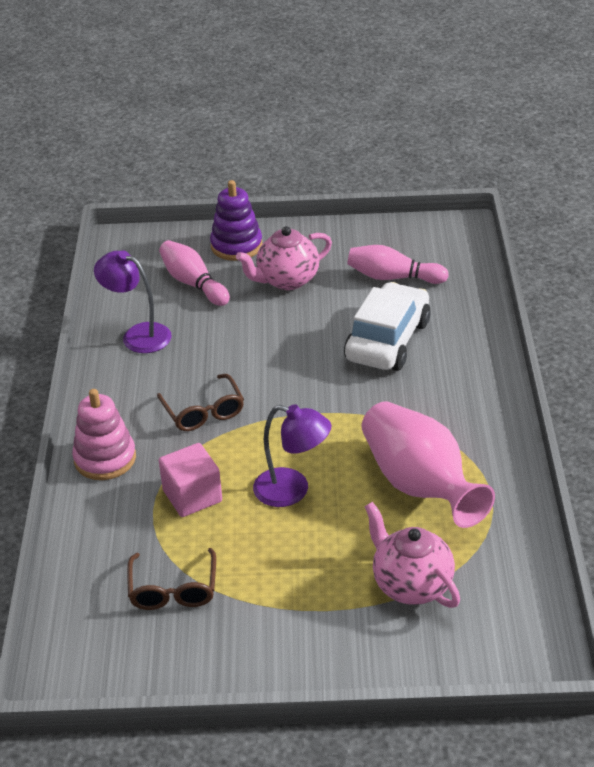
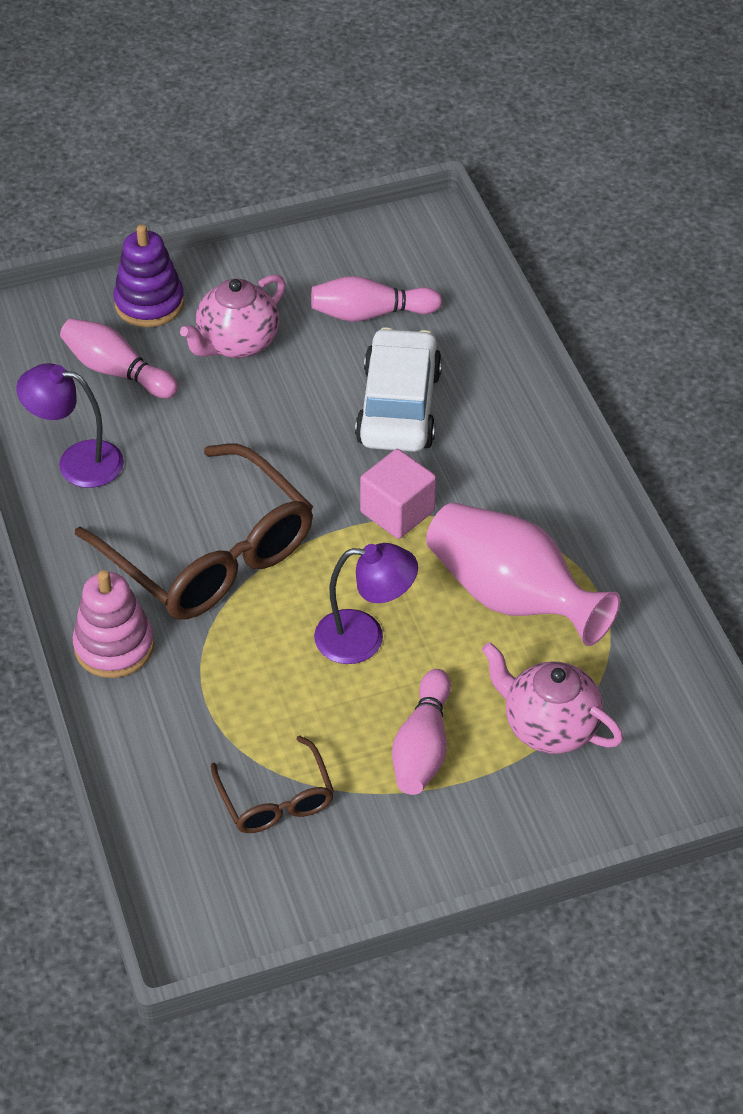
camera: 20 degrees left, 10 degrees up
(192, 496) = (246, 672): pink cube -> pink cube (397, 511)
(203, 412) = (210, 554): brown glasses -> brown glasses, size x1.97
(303, 577) = (423, 747): none -> pink bowling pin

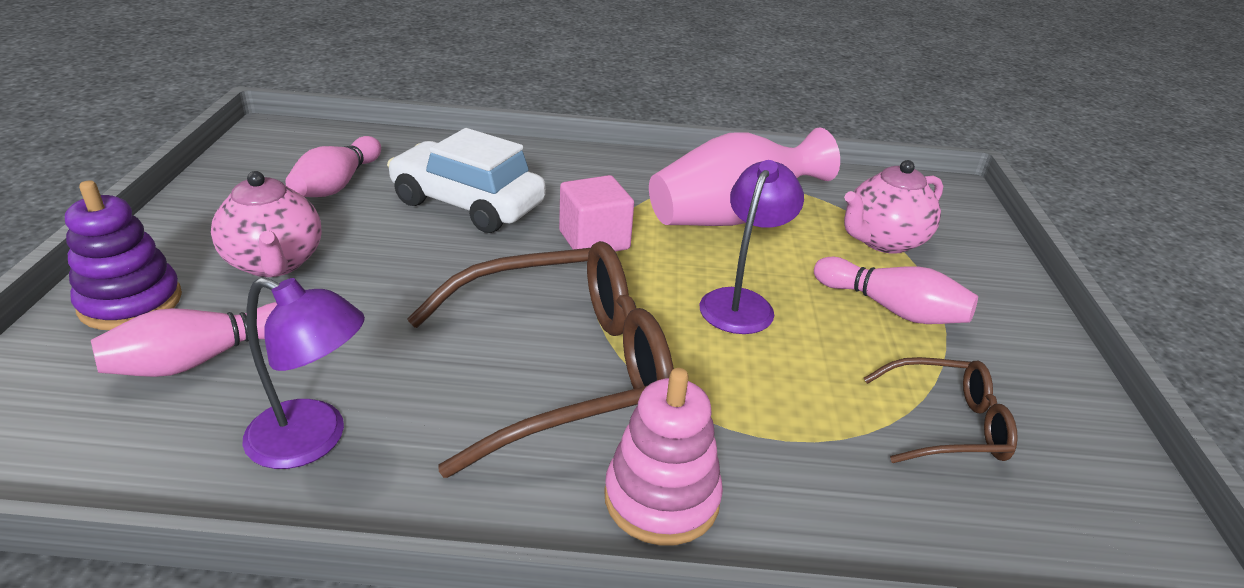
camera: 70 degrees left, 15 degrees down
(77, 462) = (313, 440): purple lamp -> purple lamp turned 105 degrees counterclockwise

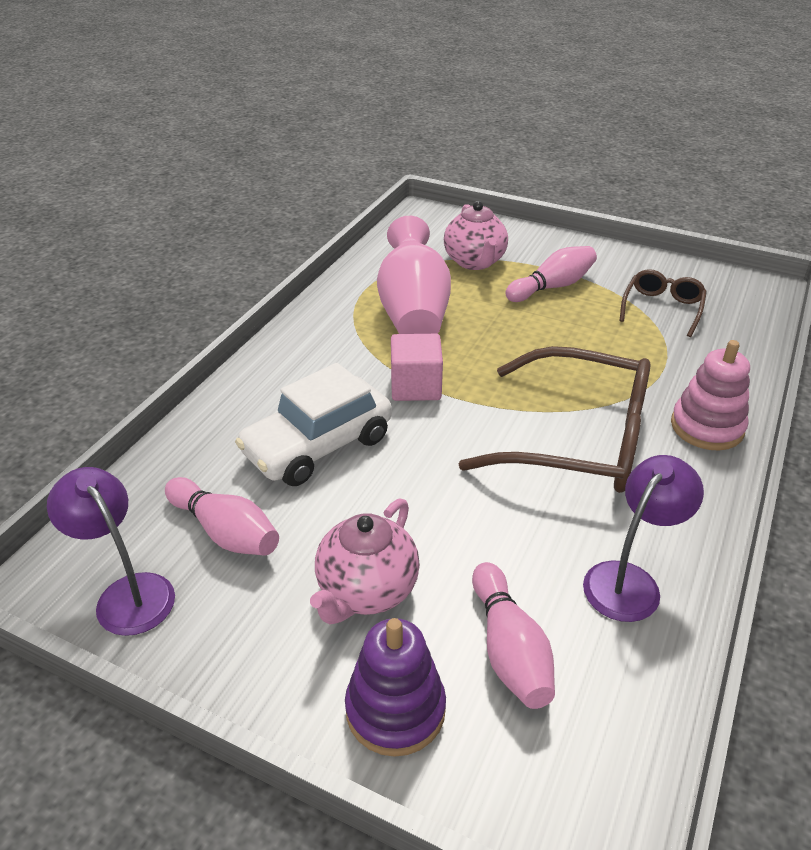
camera: 65 degrees left, 5 degrees up
(275, 263) = (366, 591): pink teapot -> pink teapot turned 120 degrees clockwise
(563, 370) = (578, 439): brown glasses -> brown glasses turned 105 degrees clockwise
(741, 302) = (525, 341): purple lamp -> purple lamp (127, 593)

